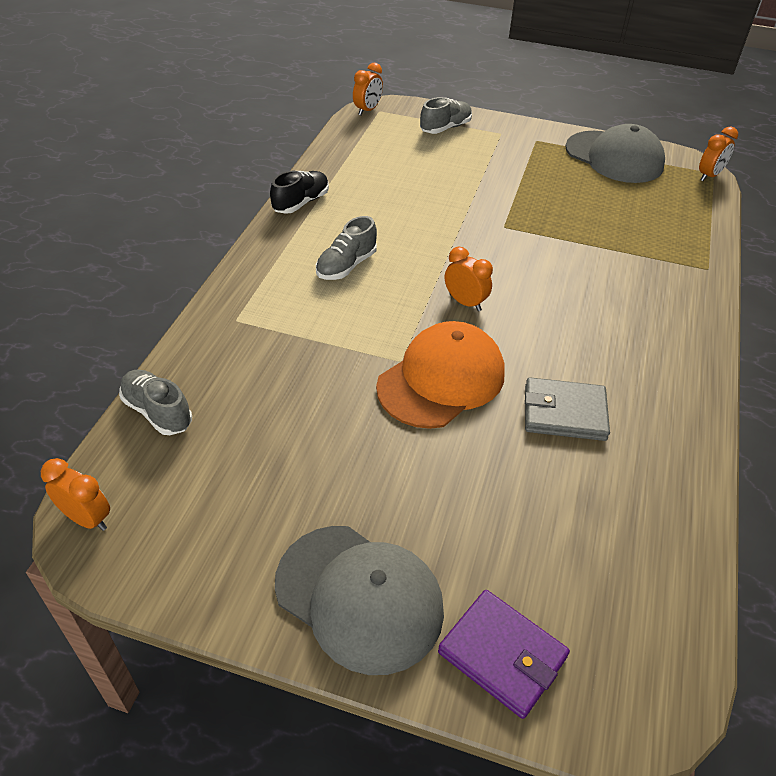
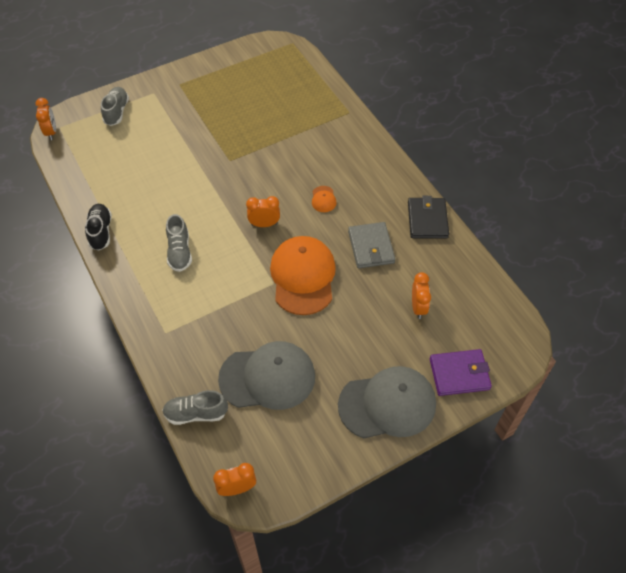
camera: 45 degrees left, 10 degrees up
(564, 413) = (371, 247): grey wallet -> grey wallet turned 60 degrees counterclockwise
(566, 326) = (323, 199): none -> orange cap
(614, 157) = (233, 67): grey cap -> grey cap (267, 377)
(682, 441) = (427, 220): none -> black wallet
(709, 176) = (292, 46): orange clock -> orange clock (418, 307)

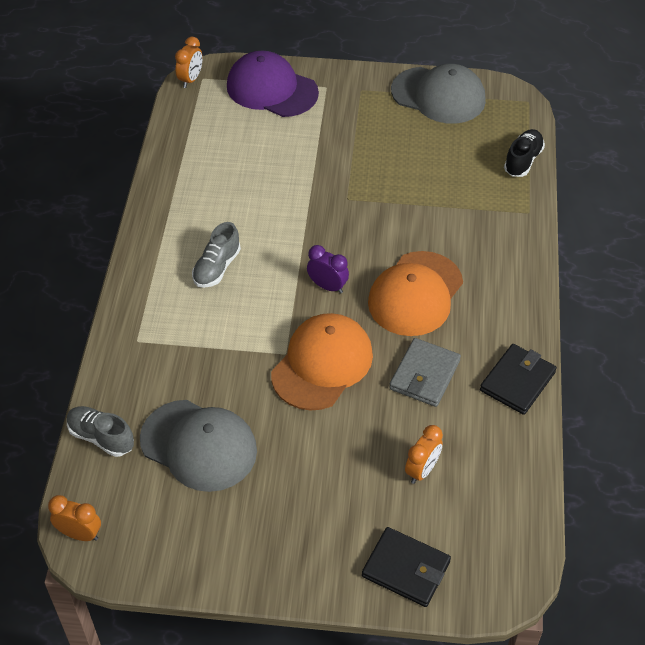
camera: 35 degrees right, 5 degrees down
(100, 232) = (157, 205): black shoe -> black shoe (523, 161)
(116, 112) = (271, 89): grey shoe -> purple cap
(264, 224) = (327, 286): orange clock -> purple clock
(323, 199) = (415, 294): orange cap -> orange cap, size x2.48
(387, 404) = (298, 550): grey cap -> grey cap (438, 95)
(459, 374) = (406, 569): purple wallet -> black wallet

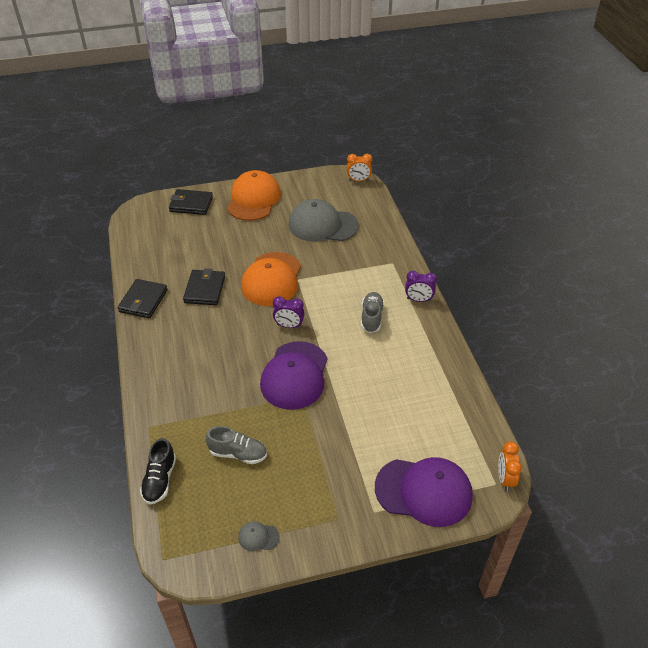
camera: 160 degrees right, 5 degrees down
(101, 437) = (377, 216): grey shoe -> grey shoe (238, 453)
(141, 275) = (418, 300): none -> purple clock
(346, 223) = (295, 375): none -> purple cap
(415, 294) = (225, 337): orange cap -> orange cap (253, 199)
(422, 470) = (193, 243): orange clock -> none
(424, 375) = (205, 289): grey wallet -> black wallet
(438, 95) = (258, 537): grey cap -> grey cap, size x0.40

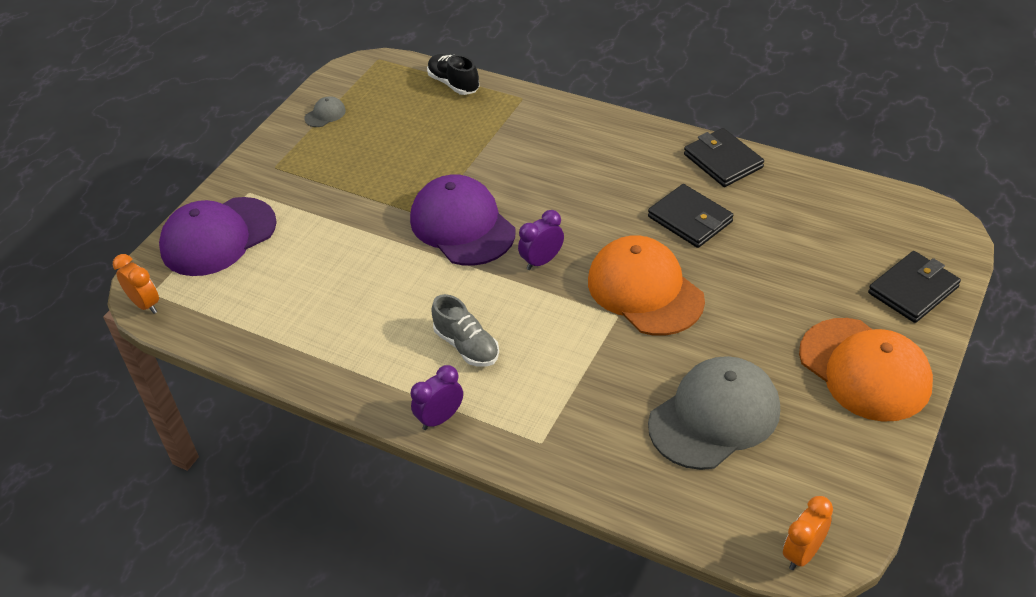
camera: 135 degrees right, 0 degrees up
(238, 453) = (419, 140): grey shoe -> none

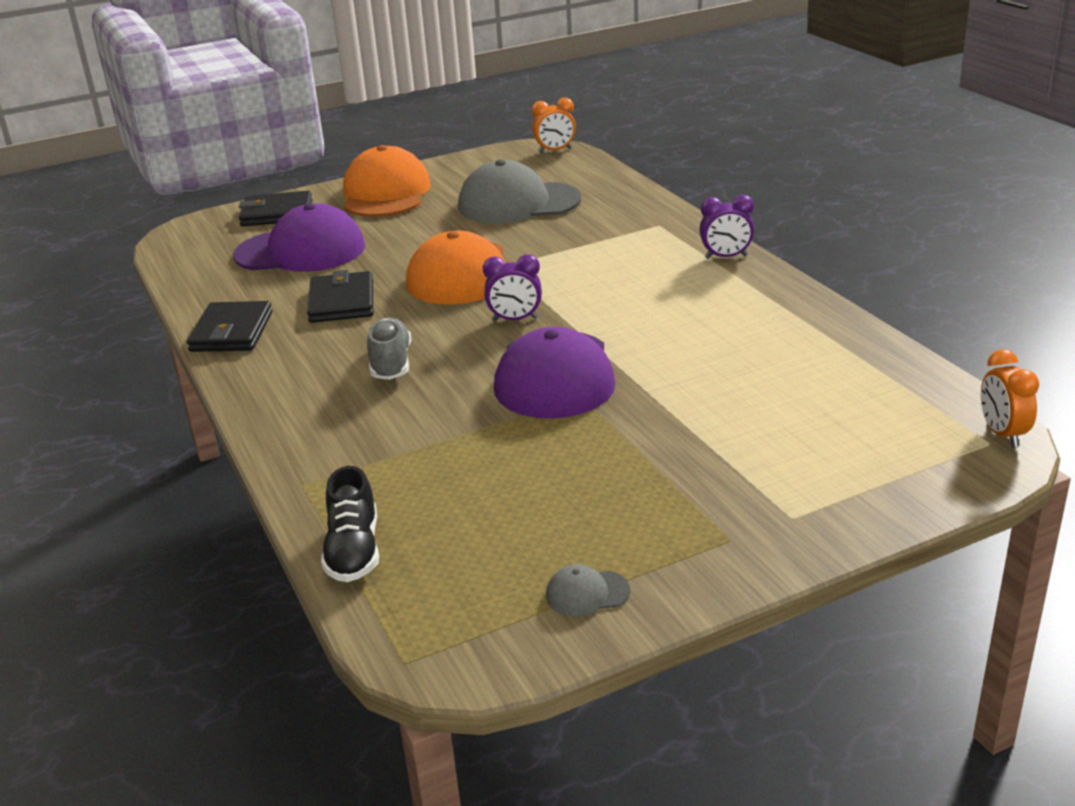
camera: 145 degrees left, 15 degrees down
(218, 237) = (868, 475): purple cap -> purple cap (300, 251)
(467, 346) = (656, 288): grey shoe -> grey shoe (391, 363)

